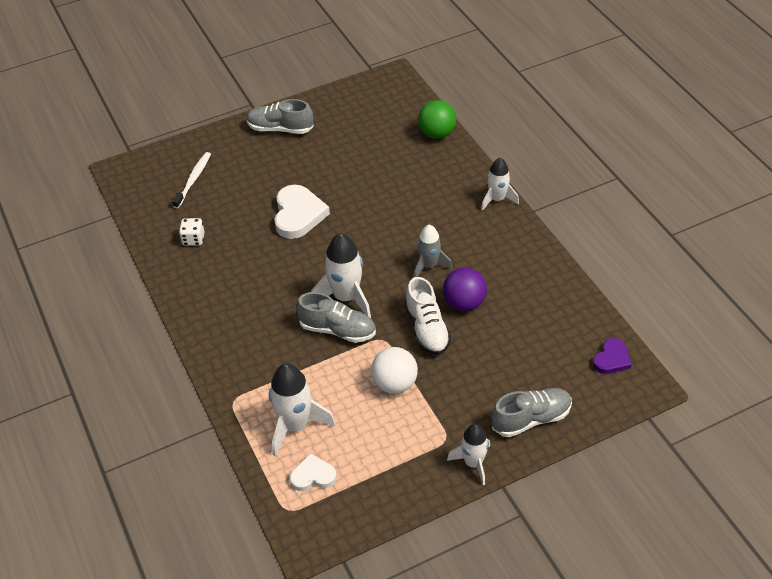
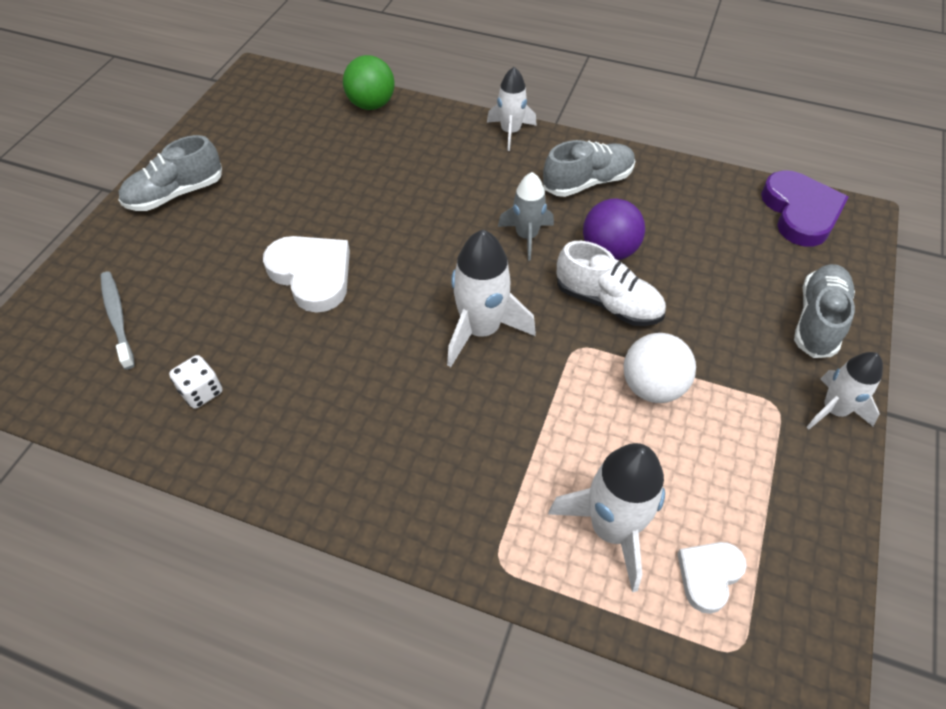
camera: 45 degrees left, 5 degrees up
(193, 180) = (117, 318): white toothbrush -> grey toothbrush
(337, 330) = (517, 373): grey shoe -> grey shoe (588, 182)
(611, 359) = (800, 212): purple heart -> purple heart, size x1.71

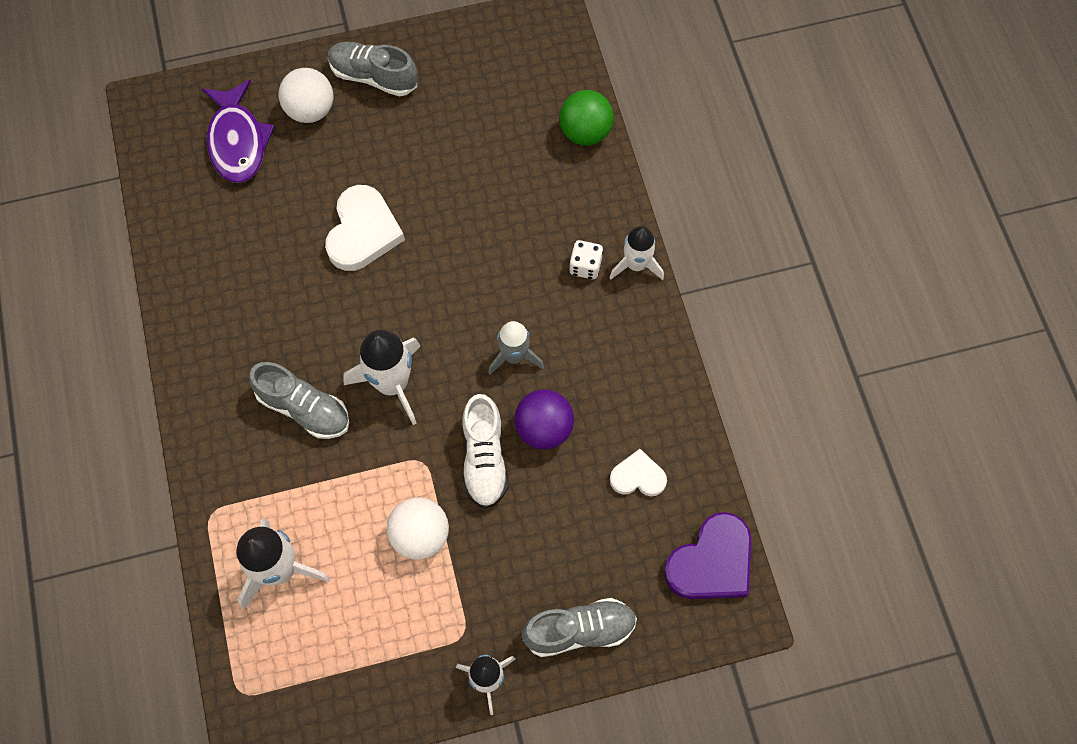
camera: 55 degrees right, 15 degrees up
(117, 318) = (237, 141): grey toothbrush -> purple fish
(153, 250) = (310, 110): none -> white ball
(201, 392) = (216, 243): white dice -> white dice (585, 266)
(588, 182) = (617, 365): grey shoe -> grey shoe (304, 408)
(709, 575) = (283, 650): white heart -> white heart (638, 477)

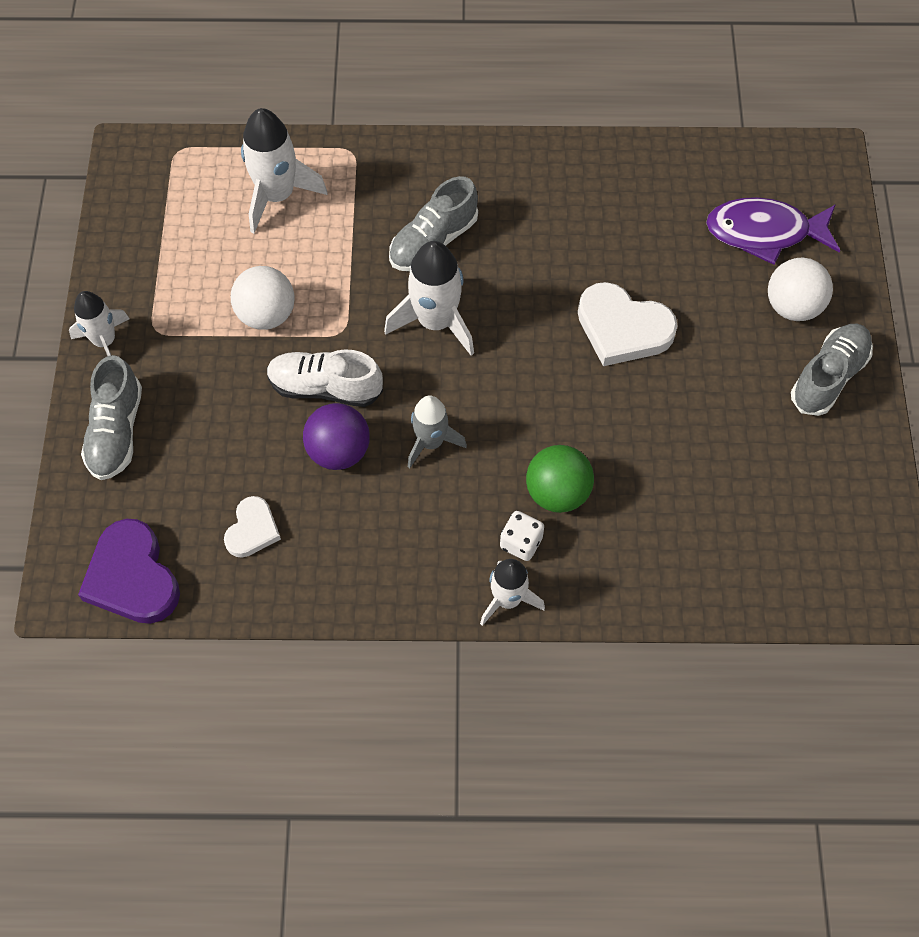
camera: 105 degrees right, 5 degrees down
(585, 132) = (705, 590): green ball -> green ball (557, 492)

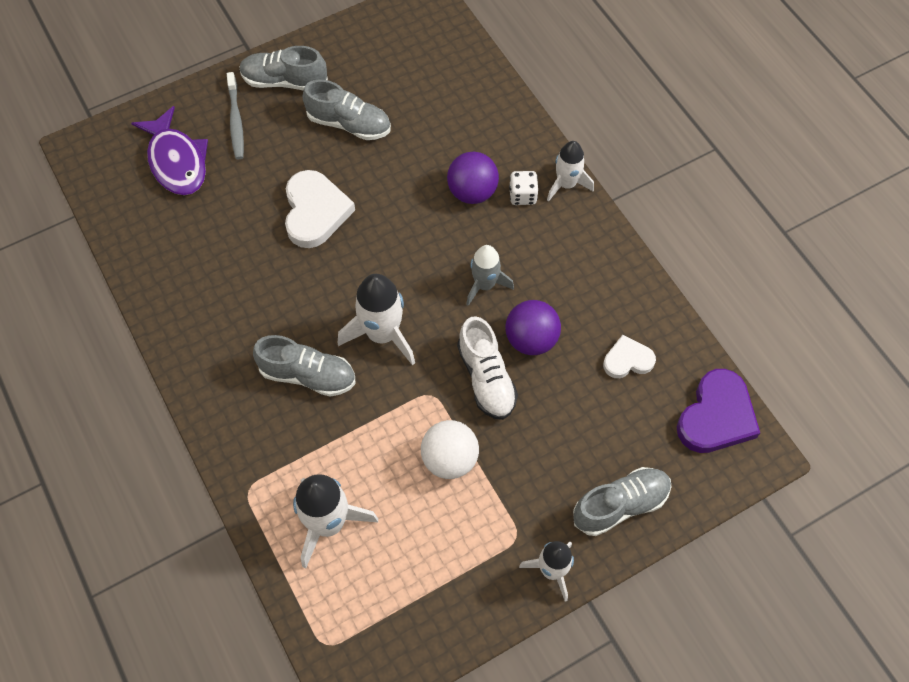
camera: 120 degrees left, 0 degrees up
(557, 492) = (472, 192): green ball -> purple ball
(727, 414) = (349, 124): none -> grey shoe
(792, 306) = (236, 121): white ball -> grey toothbrush

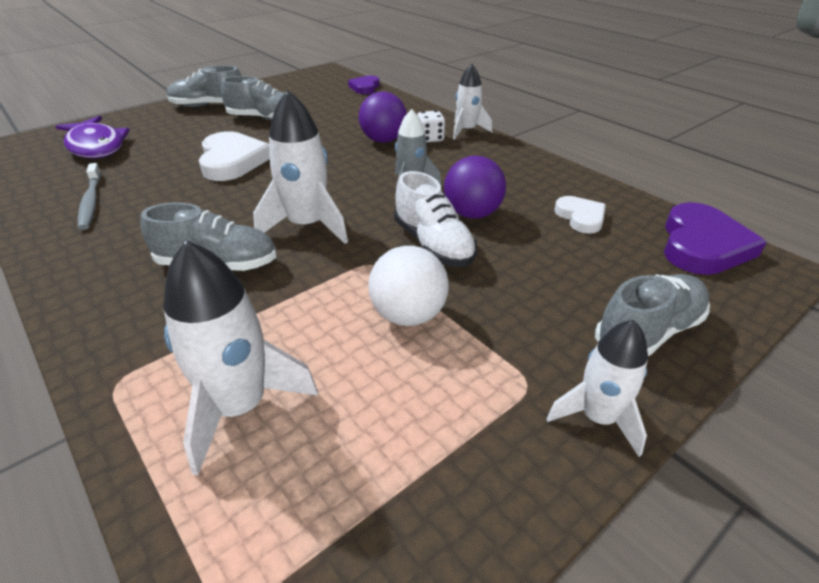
camera: 10 degrees left, 25 degrees down
(236, 121) = (160, 124): grey toothbrush -> grey toothbrush (91, 202)
(470, 56) = (365, 87): none -> purple heart
(627, 360) = (580, 217): white heart -> white heart turned 90 degrees clockwise

